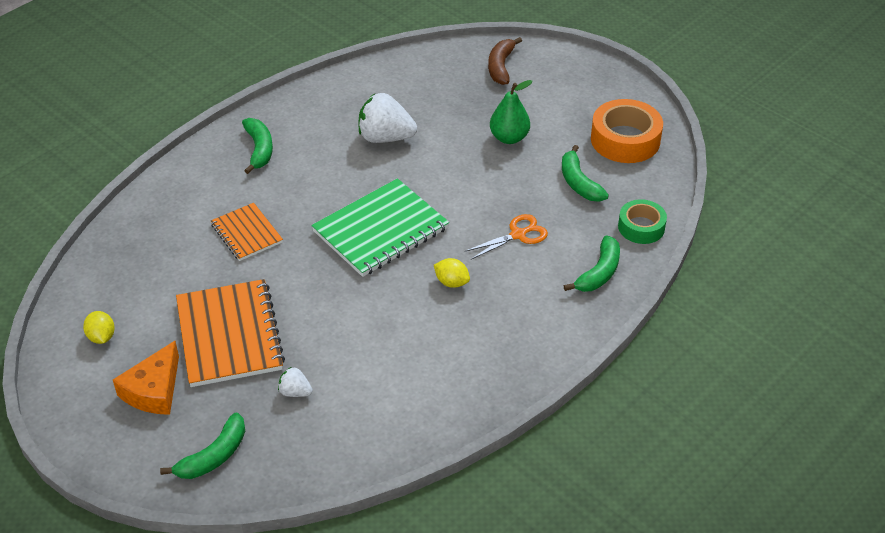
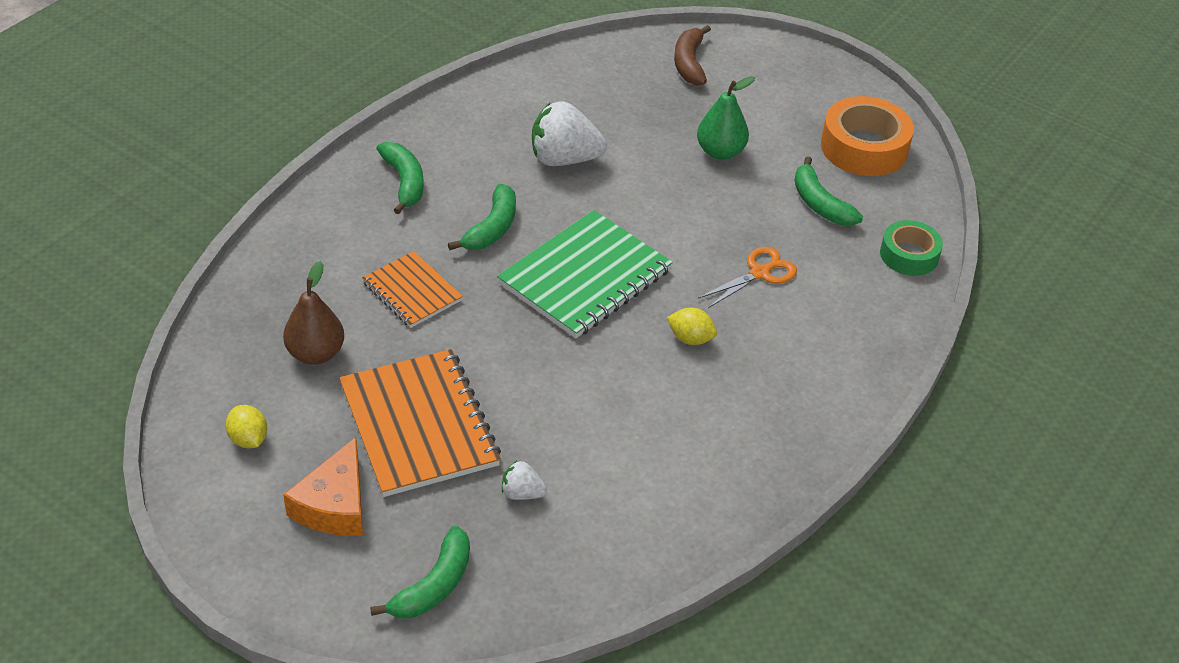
camera: 10 degrees left, 0 degrees up
(164, 276) = (316, 353): none -> brown pear
(599, 273) = (871, 315): green banana -> green banana (492, 228)

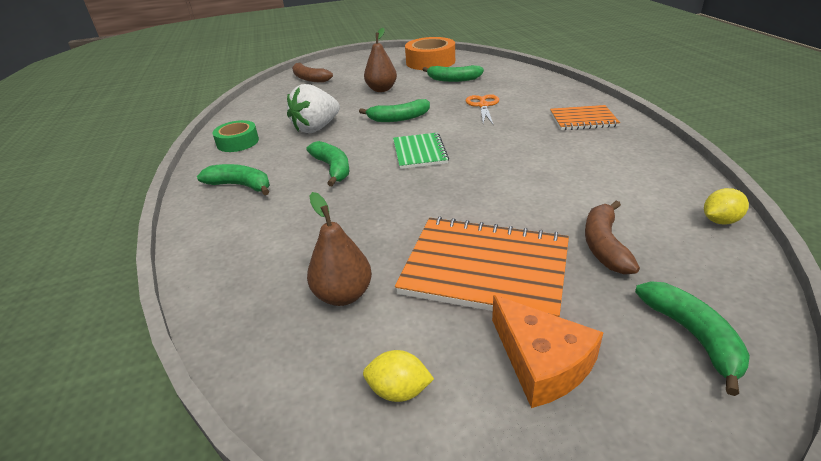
camera: 45 degrees left, 10 degrees down
(412, 291) = (343, 220): orange notebook -> orange notebook (583, 120)
(522, 493) = (604, 245): white strawberry -> brown banana
(585, 277) = (419, 152): green notebook -> green notebook, size x0.58
(652, 214) = (398, 118): none -> green banana
(690, 338) = (511, 137): yellow lemon -> yellow lemon (720, 221)
(720, 152) = (381, 89): green pear -> brown pear
(909, 255) = (514, 72): green tape -> green tape (238, 142)

